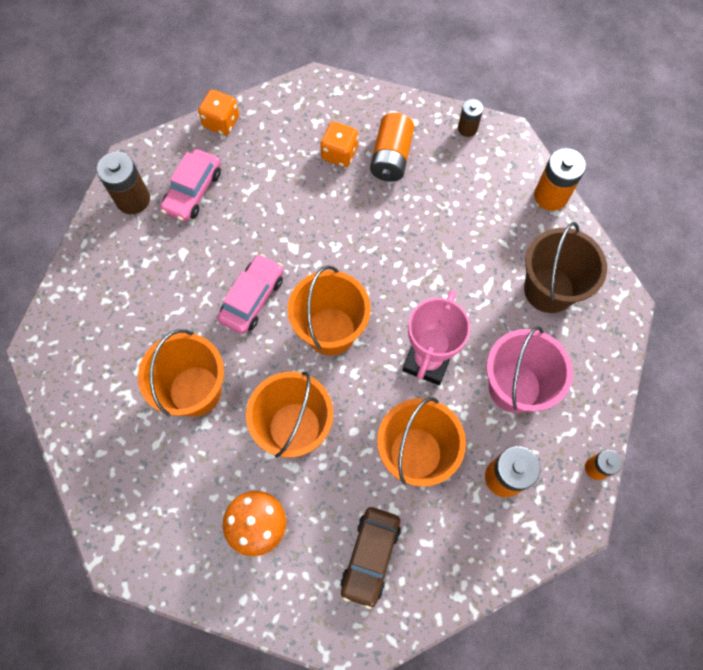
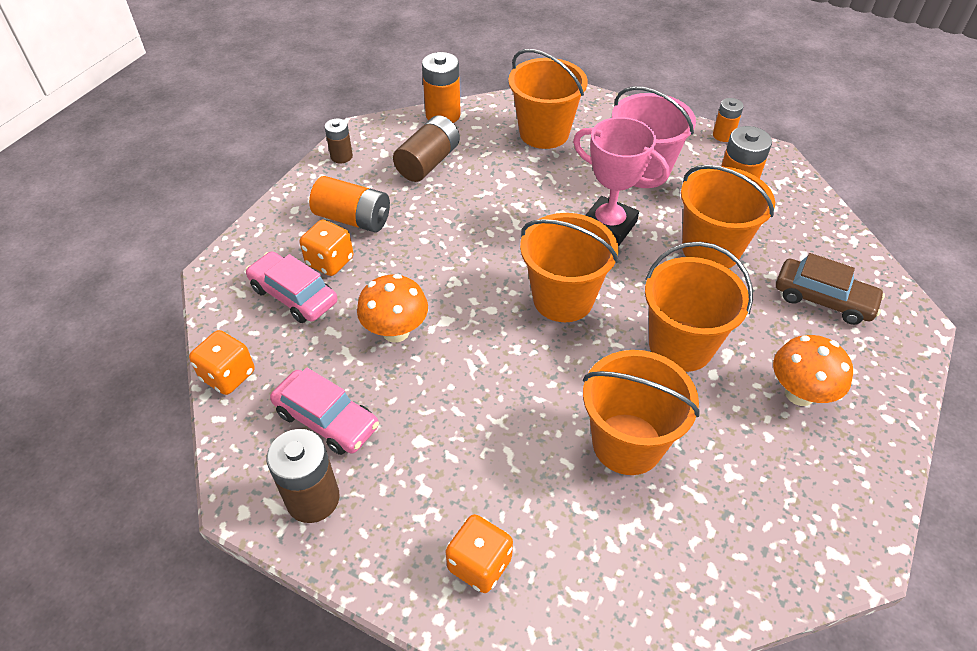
camera: 80 degrees left, 20 degrees down
(95, 305) = (479, 564): none -> orange dice
(252, 298) = (507, 368): pink car -> pink car (294, 295)
(276, 216) = (396, 331): none -> orange mushroom
(477, 197) = (428, 162): none -> brown battery
(548, 289) = (544, 133): brown bucket -> orange bucket

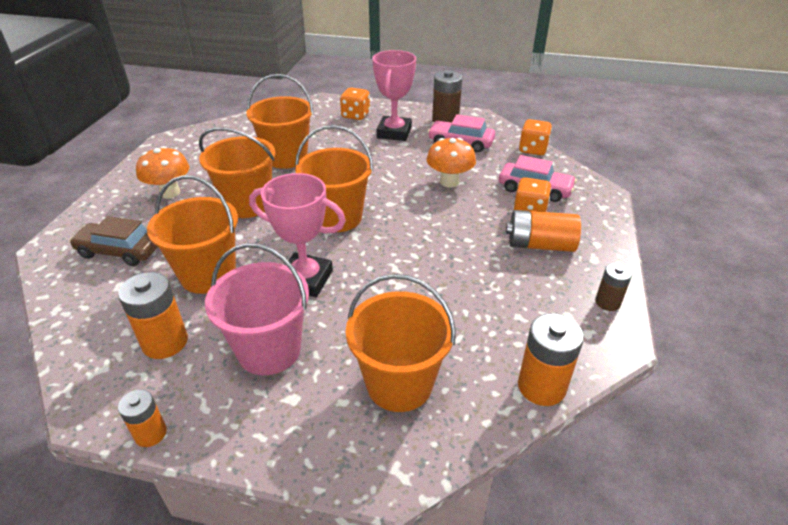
camera: 165 degrees right, 10 degrees down
(425, 478) = (394, 132): none -> pink trophy
(428, 162) = (513, 313): brown battery -> none

